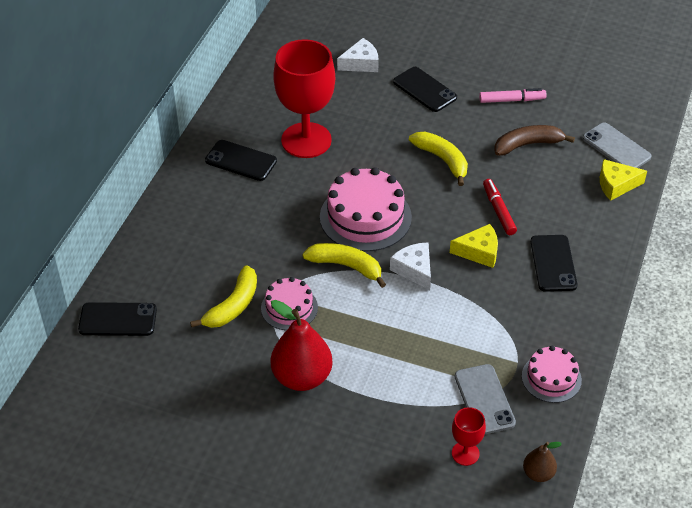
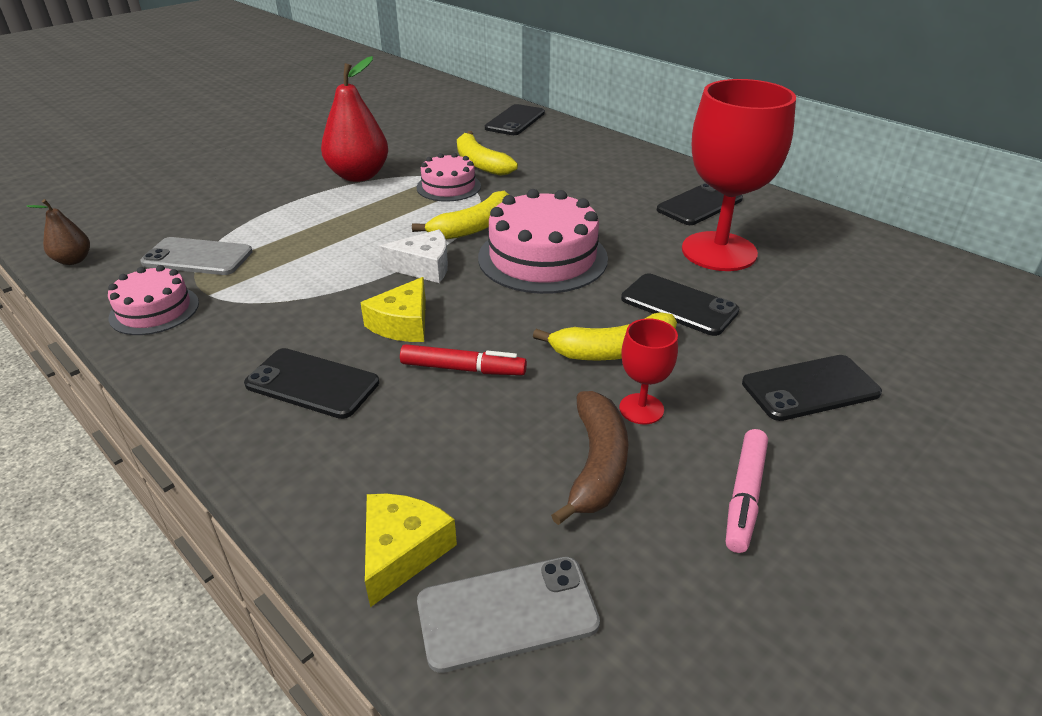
camera: 115 degrees right, 10 degrees down
(361, 63) = (903, 340): white cheese -> none
(381, 145) = (679, 305): none -> black phone
(465, 453) = (161, 229): red goblet -> red goblet (641, 409)

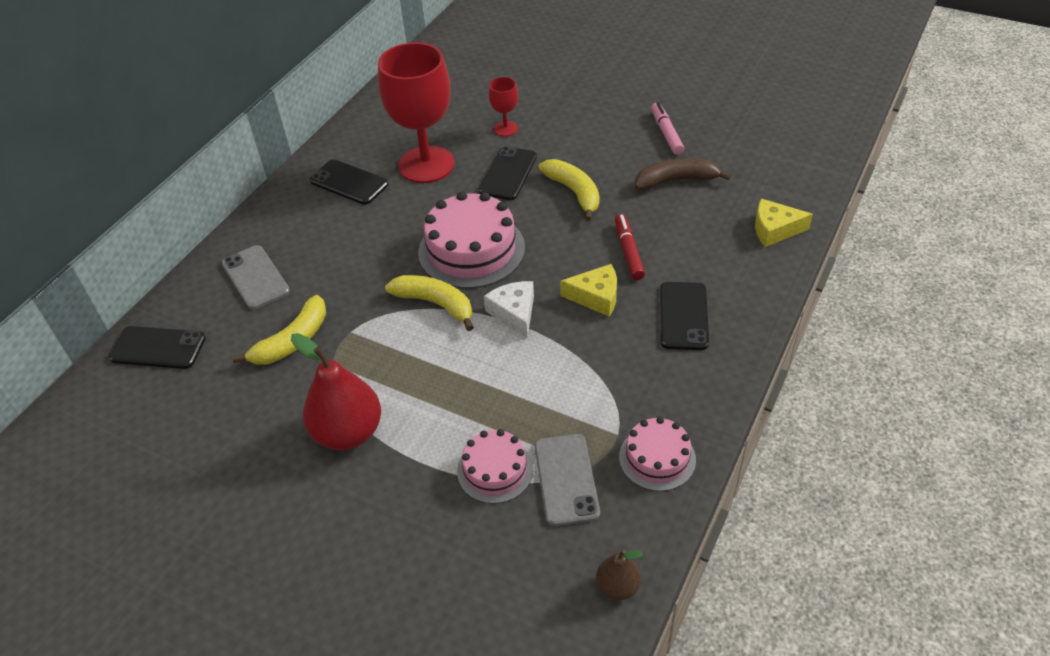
camera: 105 degrees left, 10 degrees up
(448, 187) = (356, 348): pink cake -> pink cake (495, 470)
(507, 613) = (780, 188): grey phone -> grey phone (255, 277)
(641, 409) = (623, 173): red goblet -> red goblet (505, 129)
(744, 496) = (666, 133): pink marker -> pink marker turned 105 degrees counterclockwise
(810, 388) = (570, 118): black phone -> none

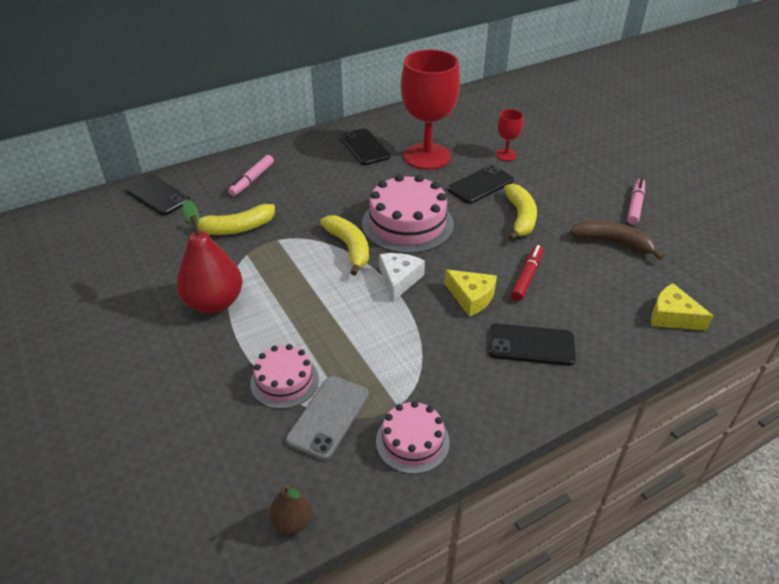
camera: 30 degrees right, 5 degrees down
(255, 277) = (252, 180): grey phone -> pink marker
(683, 316) = (531, 345): black phone -> black phone turned 60 degrees clockwise

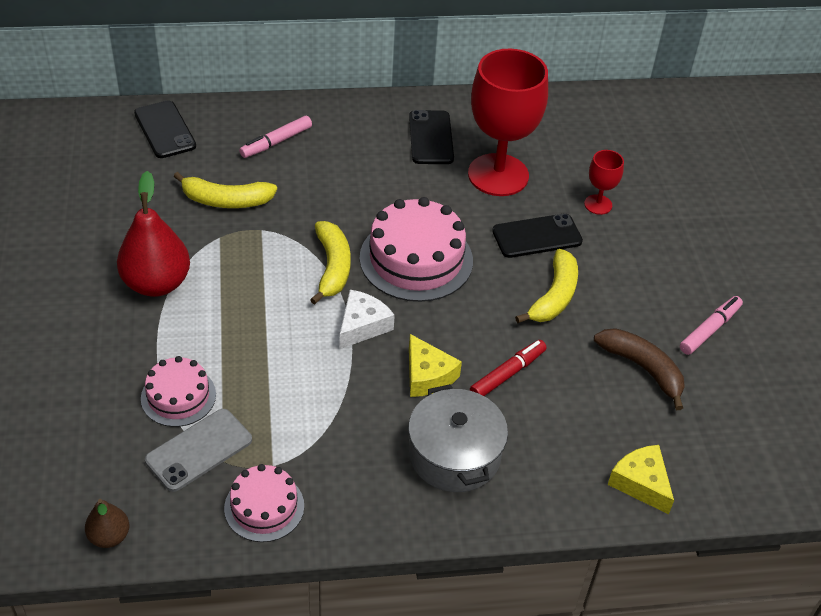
camera: 20 degrees right, 5 degrees up
(531, 345) = (454, 454): black phone -> grey pot

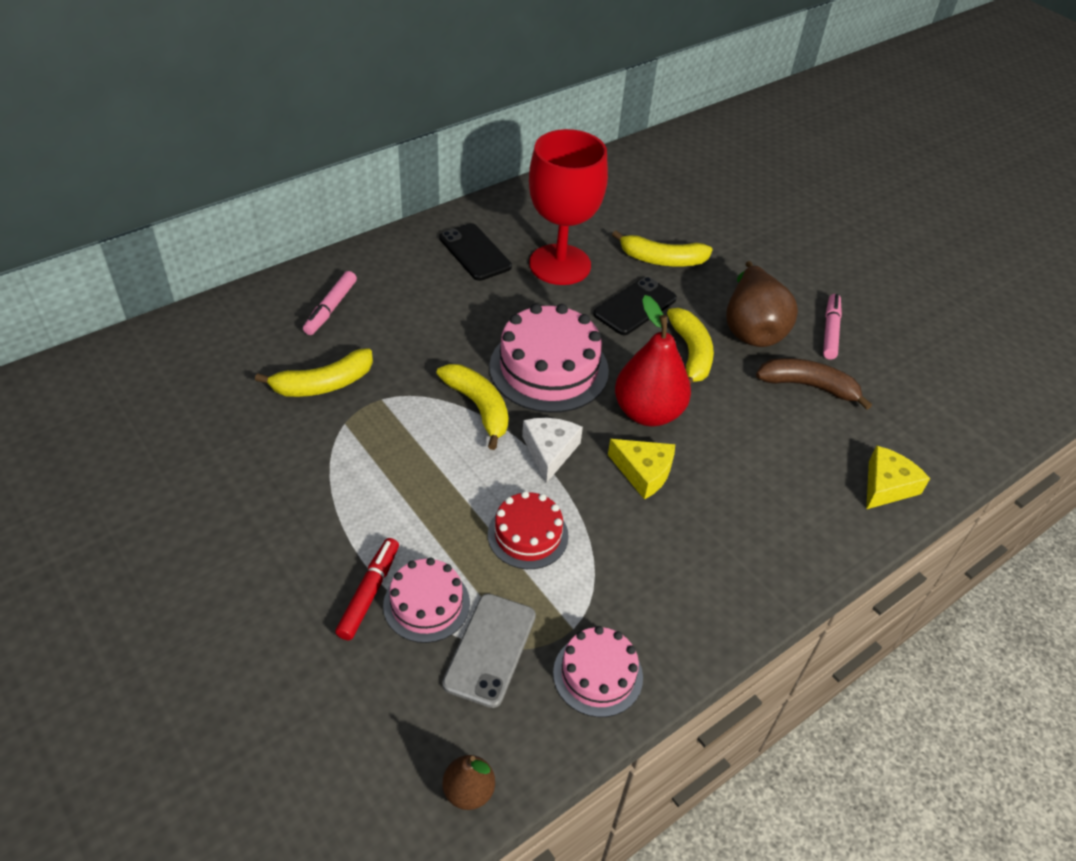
camera: 30 degrees left, 0 degrees up
(157, 283) = (315, 497): red pear -> red pear (648, 412)
(165, 130) = (204, 337): black phone -> none
(293, 381) = (528, 535): none -> red cake
(454, 454) = (724, 535): grey pot -> none
(507, 374) = (708, 439): red marker -> red marker (369, 593)
(598, 204) = (662, 260): red goblet -> yellow banana
(632, 297) = (751, 329): none -> brown pear
(641, 483) = (887, 486): yellow cheese -> yellow cheese turned 105 degrees clockwise

